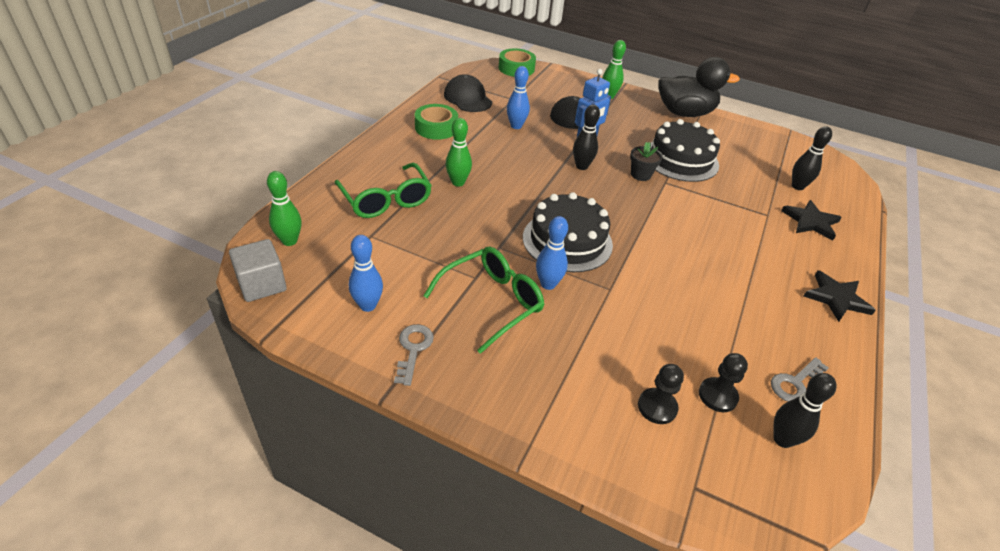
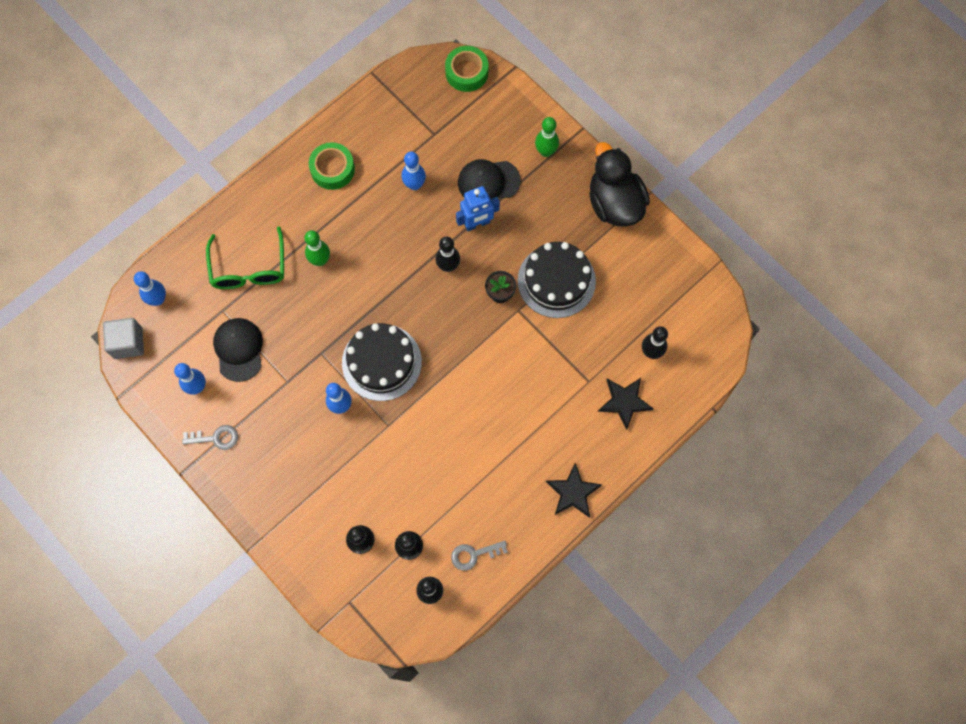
camera: 25 degrees right, 30 degrees up
(289, 241) = (158, 299): green bowling pin -> blue bowling pin
(413, 349) = (216, 438): grey key -> grey key turned 60 degrees clockwise
(467, 98) = (385, 122): black cap -> black cap (239, 349)
(492, 302) = (289, 411): green glasses -> none
(684, 113) = (614, 203): black duck -> black duck turned 135 degrees counterclockwise

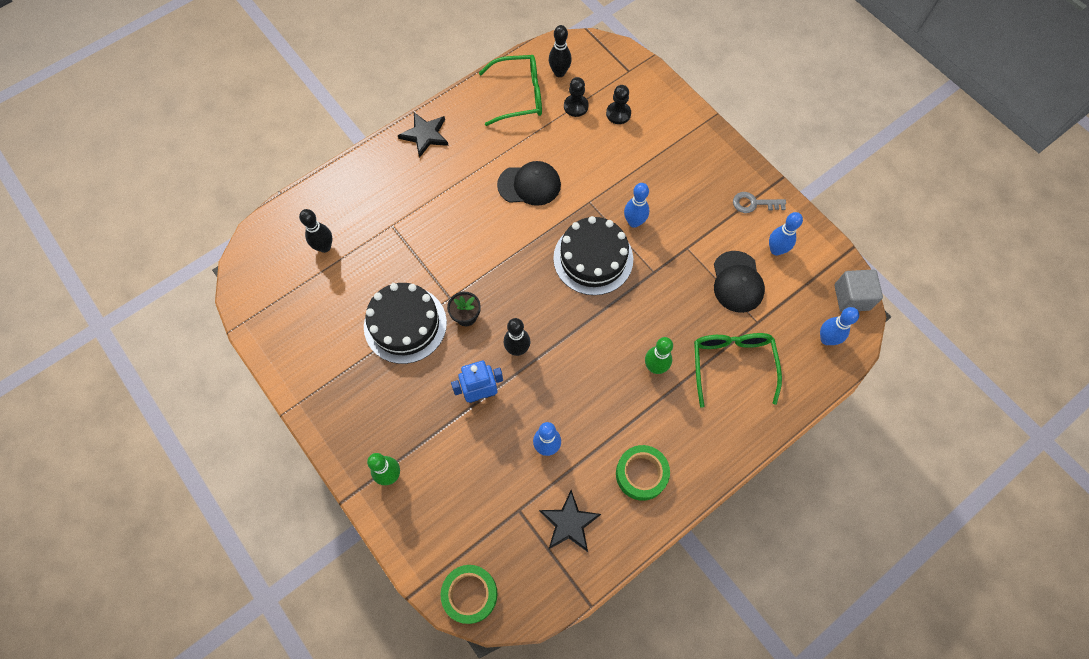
camera: 175 degrees left, 5 degrees down
(474, 554) = (519, 96): grey key -> green glasses
(488, 181) = (462, 443): black cap -> black cap (529, 185)
(614, 203) = (324, 405): black duck -> none
(624, 402) = (361, 204): black star -> black star (569, 523)

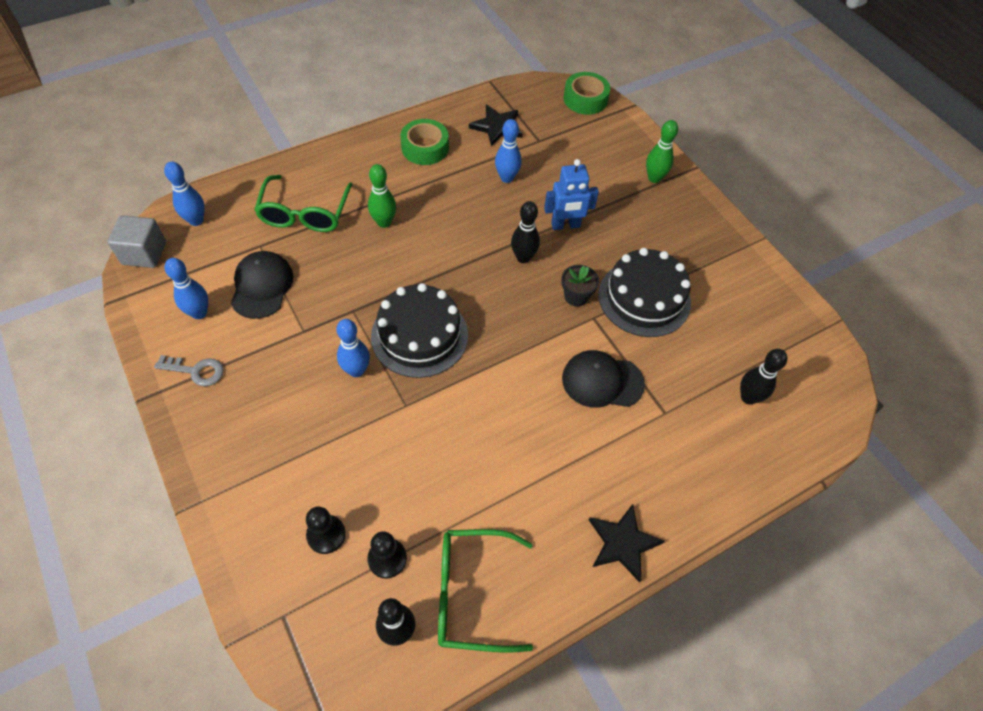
camera: 175 degrees left, 10 degrees down
(529, 185) = (480, 440): black cap -> black cap (602, 381)

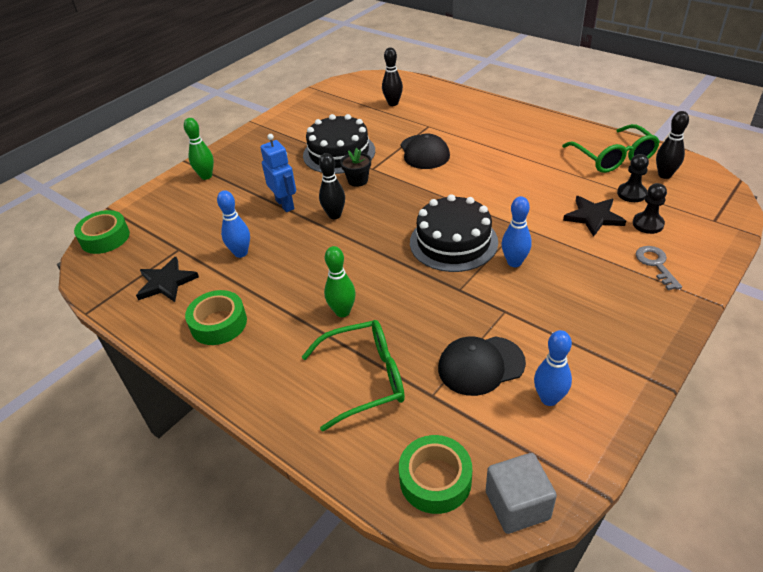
camera: 105 degrees left, 15 degrees down
(196, 220) = (435, 479): blue bowling pin -> green tape
(196, 371) = (607, 363): grey key -> grey key (656, 264)
(622, 543) = (528, 120): black star -> black star (593, 217)

